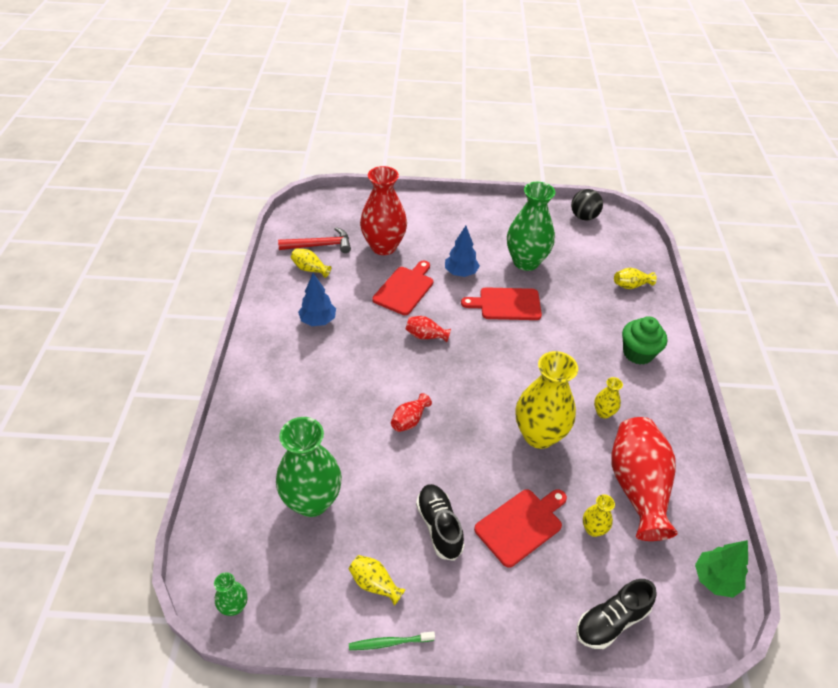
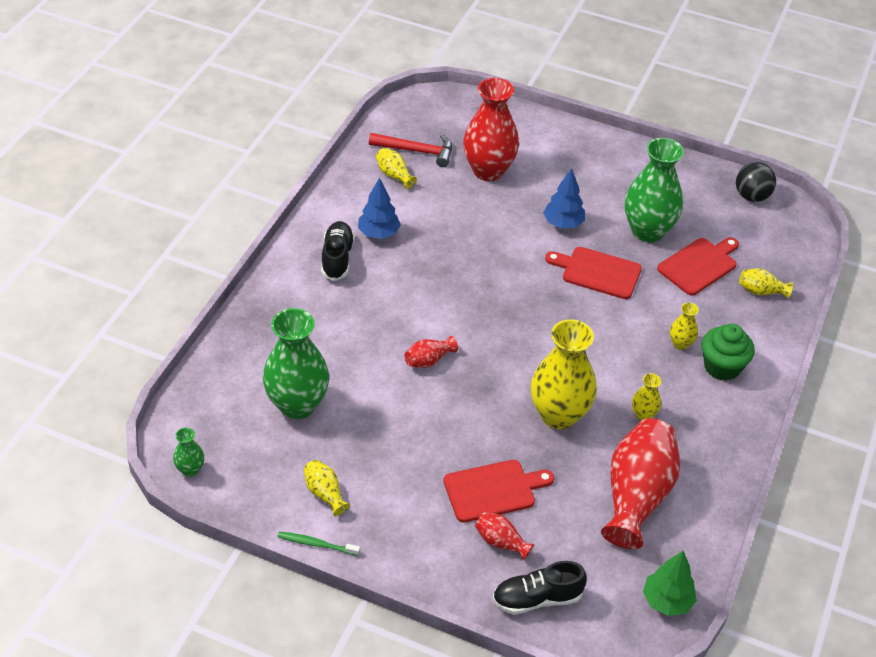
camera: 20 degrees right, 0 degrees up
(405, 289) = (490, 224): red cutting board -> red cutting board (699, 265)
(426, 336) = (488, 281): red vase -> red vase (501, 542)
(439, 526) = (410, 465): black shoe -> black shoe (337, 258)
(593, 529) = (566, 517): yellow vase -> yellow vase (680, 344)

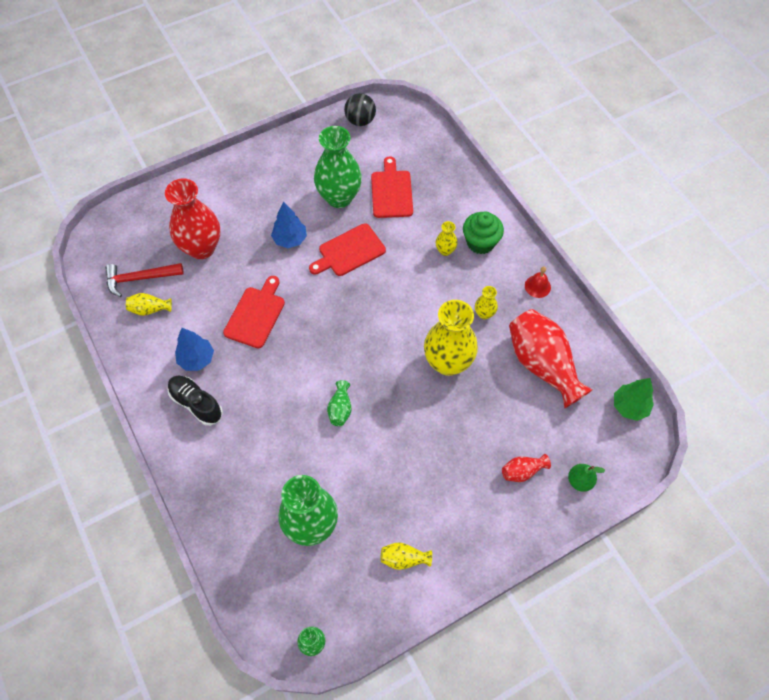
camera: 50 degrees left, 15 degrees up
(316, 544) = (442, 594): green toothbrush -> none
(416, 151) = (140, 278): red hammer -> red hammer turned 150 degrees counterclockwise
(428, 360) = (340, 409): red vase -> green vase
(493, 490) = (479, 446): red cutting board -> red cutting board (256, 314)
(537, 598) = (579, 481): black shoe -> green pear
(724, 442) = (537, 286): none -> red bell
(761, 291) = (439, 176): yellow vase -> none

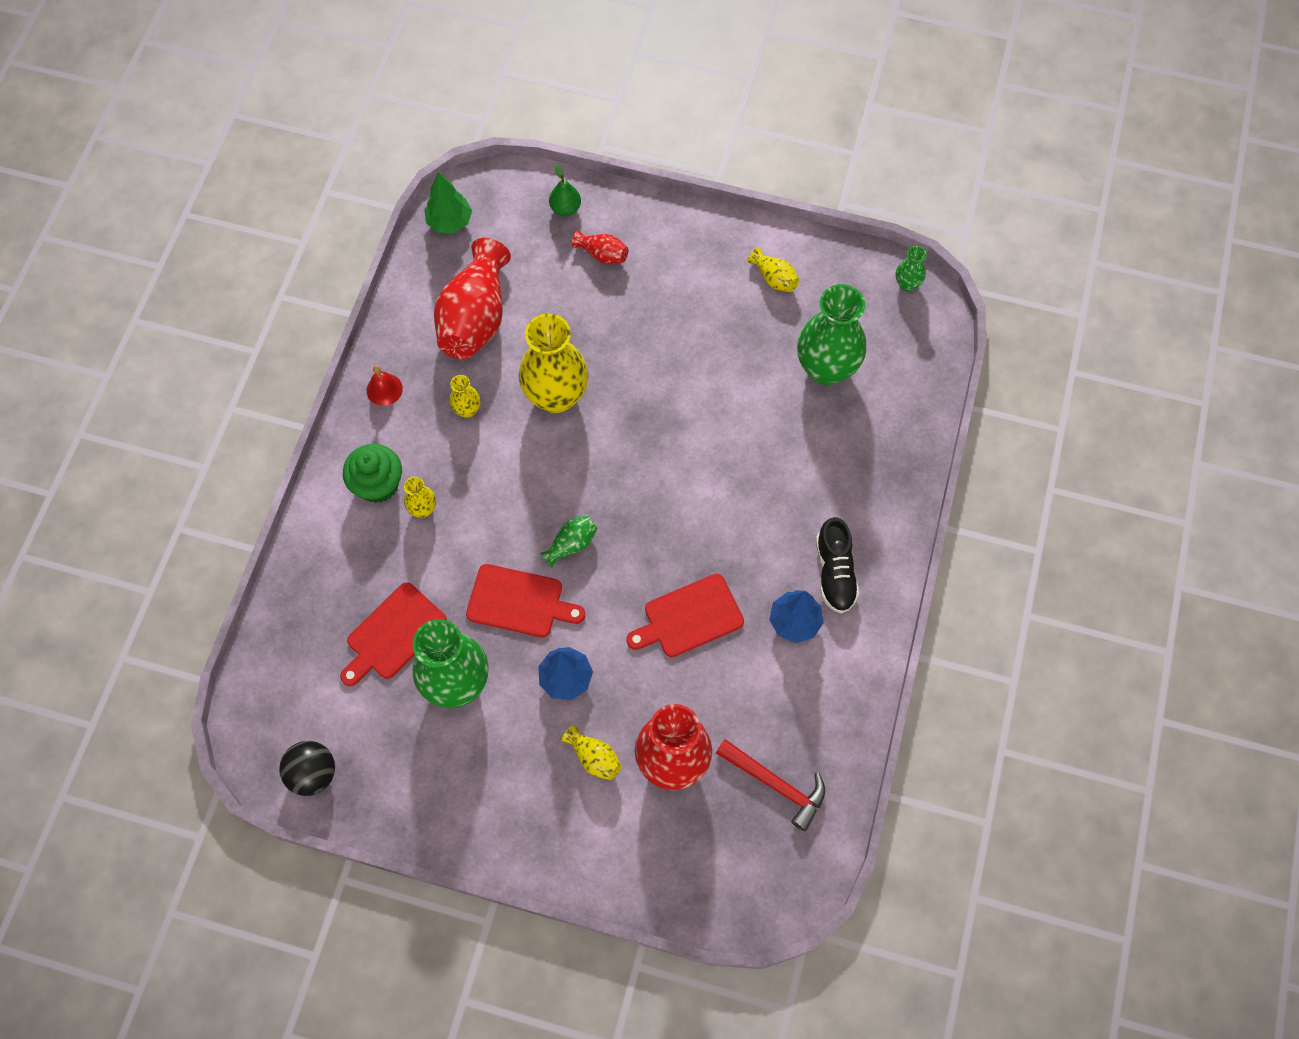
camera: 135 degrees left, 5 degrees up
(149, 309) = (796, 731): yellow vase -> yellow vase (594, 757)
(340, 409) = (701, 443): green vase -> green vase (571, 544)

